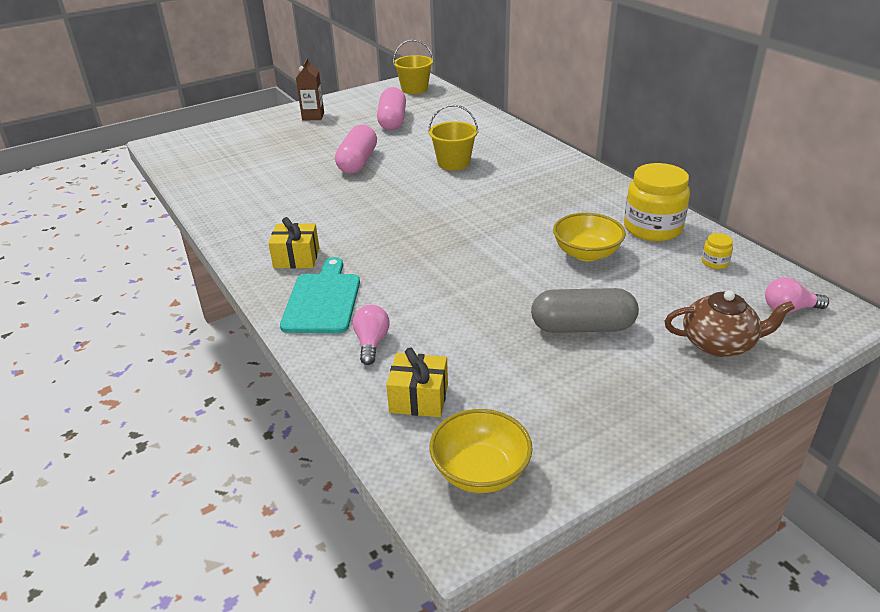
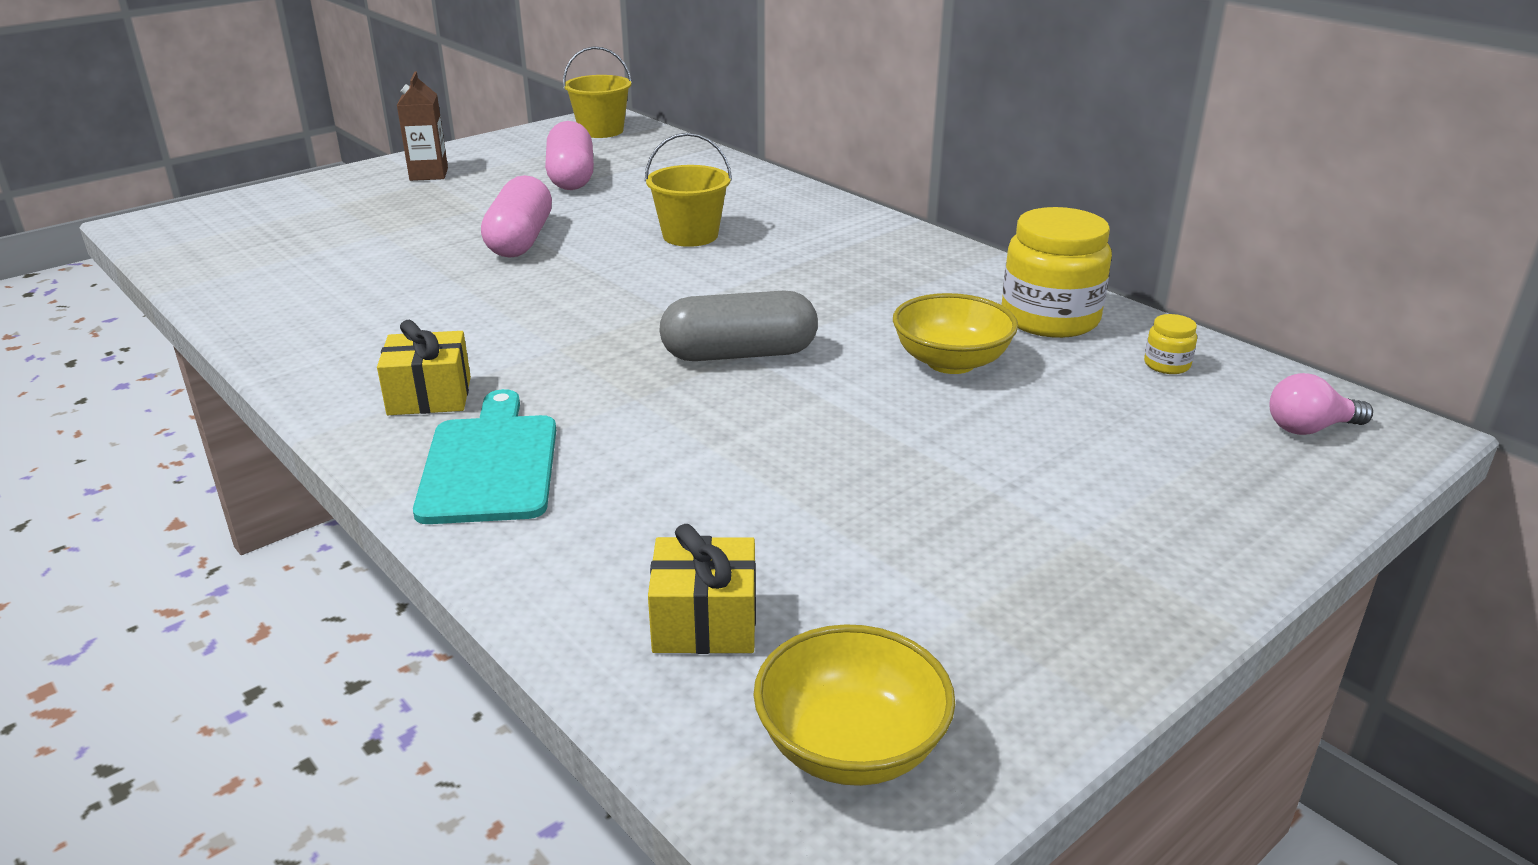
camera: 10 degrees left, 5 degrees down
(371, 343) = (596, 531): pink light bulb -> none
(582, 327) = (975, 479): grey capsule -> grey capsule (739, 354)
(719, 344) = (1214, 490): brown teapot -> none

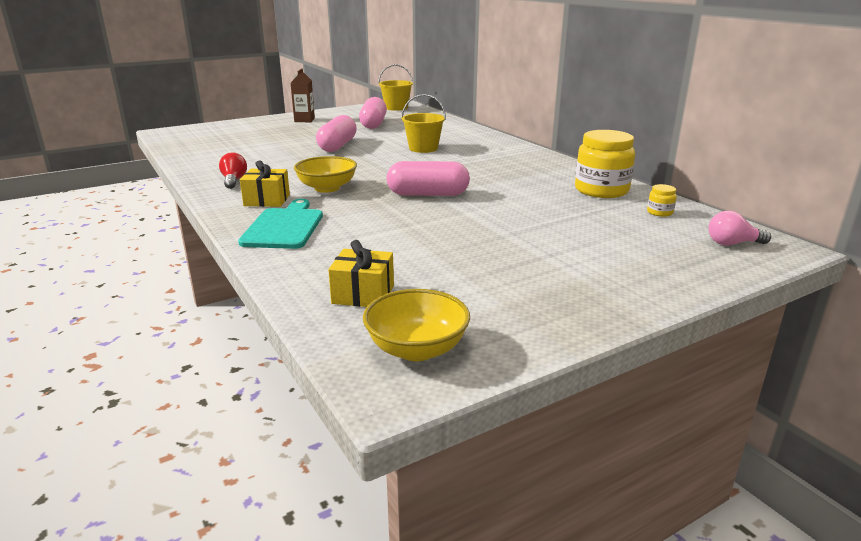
camera: 10 degrees right, 5 degrees down
(342, 349) = (234, 181): none -> red light bulb
(739, 354) = (428, 194): grey capsule -> pink capsule
(951, 362) = (539, 204): yellow bowl -> yellow bowl (327, 188)

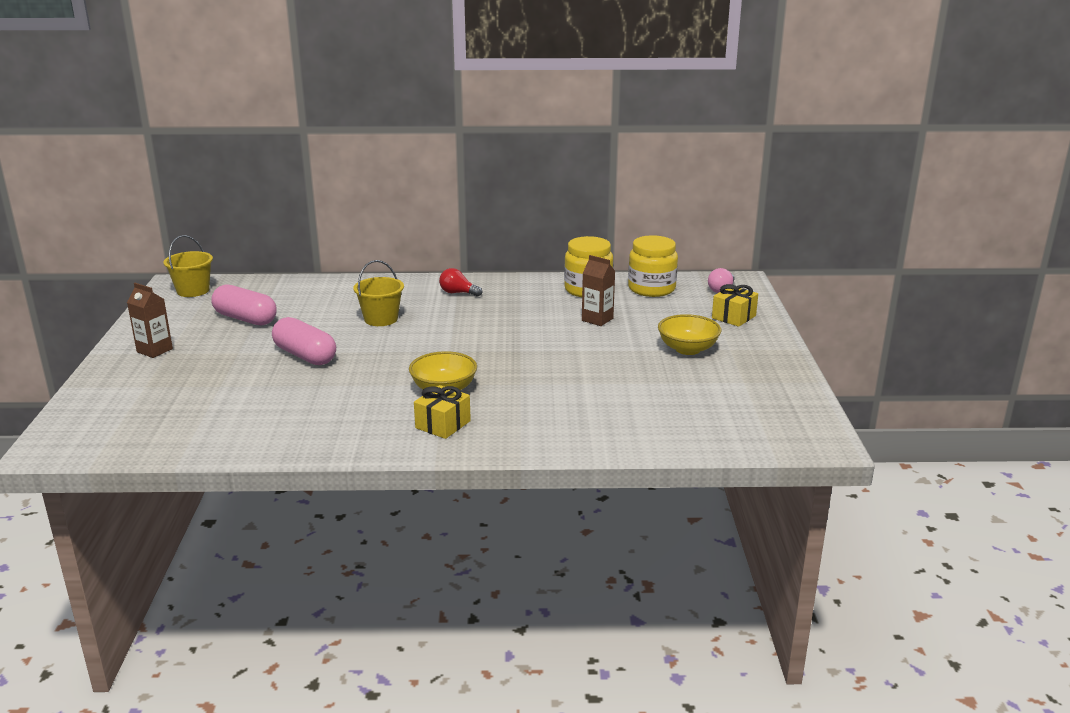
camera: 60 degrees left, 0 degrees up
(234, 181) = (354, 432): red light bulb -> red light bulb (458, 293)
(284, 227) = (527, 428): turquoise cutting board -> none
(363, 294) = (694, 423): yellow gift -> yellow gift (733, 317)
(417, 349) = (783, 423): yellow bowl -> yellow bowl (687, 349)
(428, 194) = (518, 351): pink capsule -> none
(542, 206) = (597, 319): none -> brown carton
(659, 212) = (651, 289): yellow jar -> yellow jar, size x2.32

